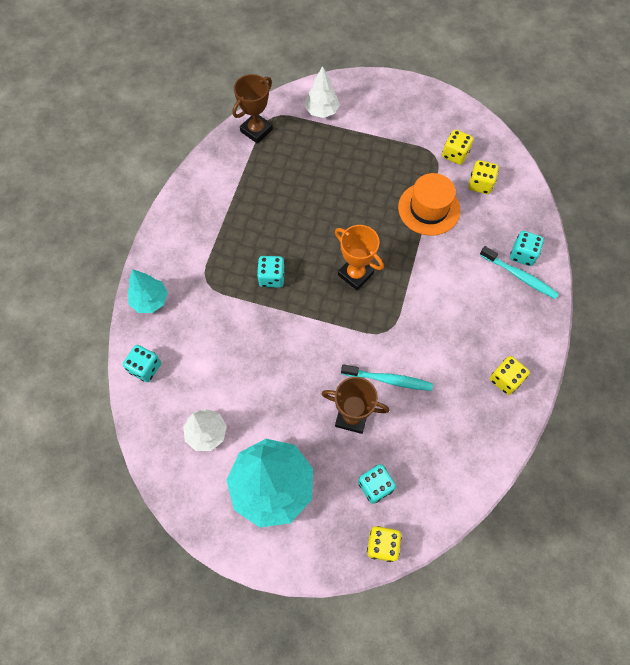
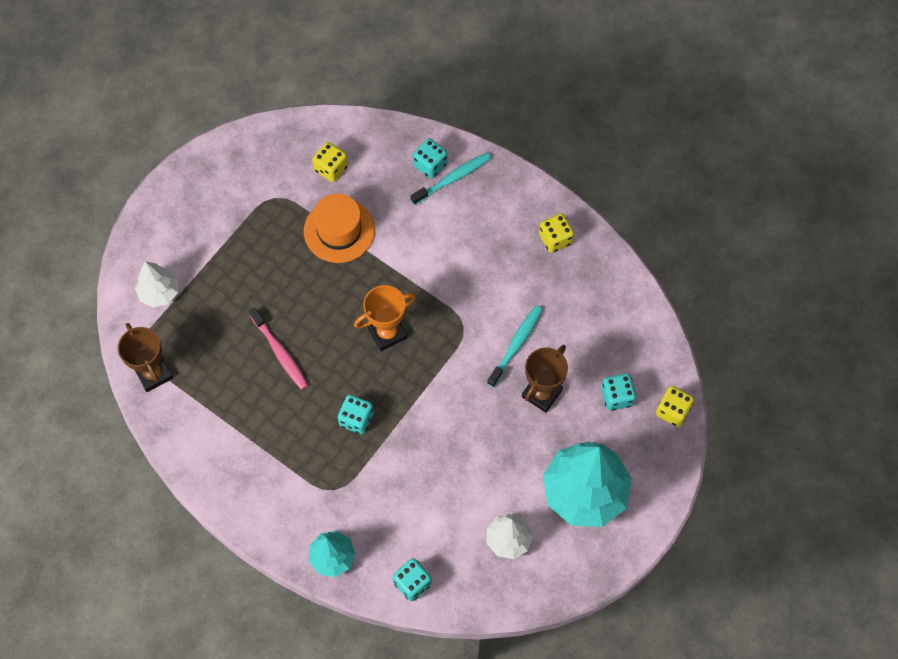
camera: 70 degrees left, 0 degrees up
(306, 205) = (280, 352): none -> pink toothbrush
(455, 154) = (283, 177): yellow dice -> none

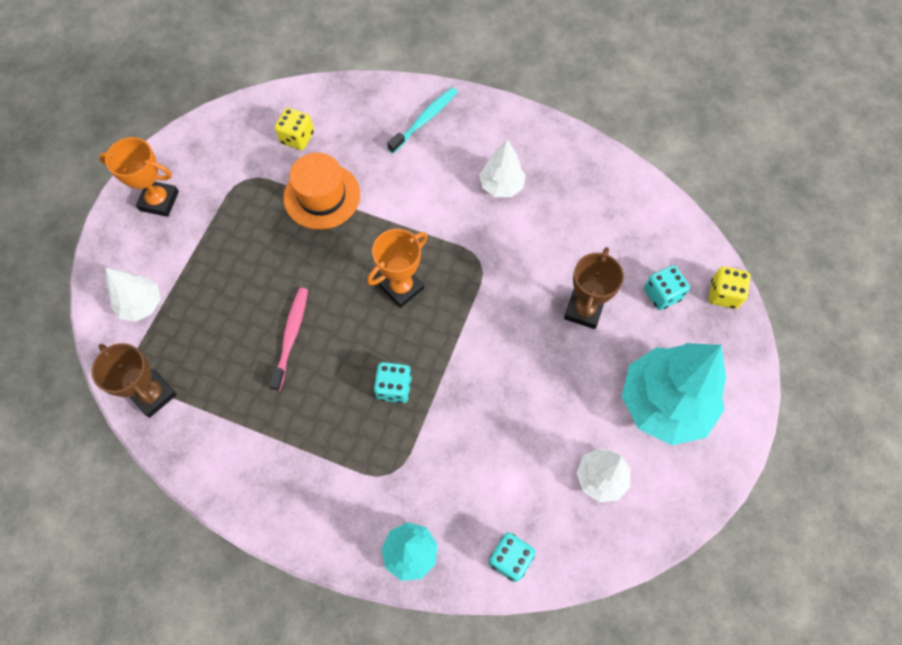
camera: 15 degrees left, 0 degrees up
(194, 200) = (159, 201): none -> orange trophy
(280, 352) = (291, 336): pink toothbrush -> pink toothbrush turned 120 degrees counterclockwise
(430, 165) = (398, 112): turquoise dice -> none
(504, 260) = (501, 186): none -> white tree
(516, 345) = (540, 267): turquoise toothbrush -> none
(555, 239) = (546, 154): yellow dice -> none

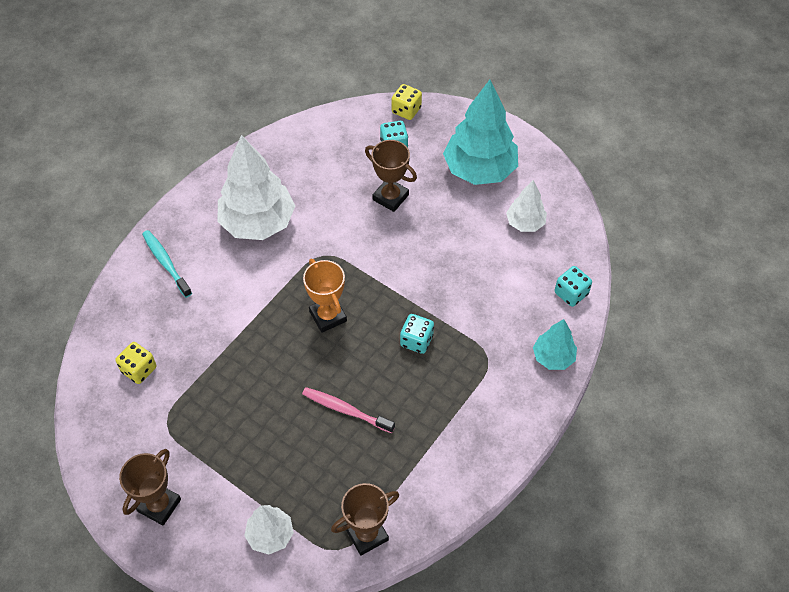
camera: 75 degrees left, 10 degrees down
(159, 201) = (159, 505): orange trophy -> brown trophy
(322, 196) = (212, 360): orange hat -> none
(501, 186) = (258, 223): white tree -> white tree, size x1.91

